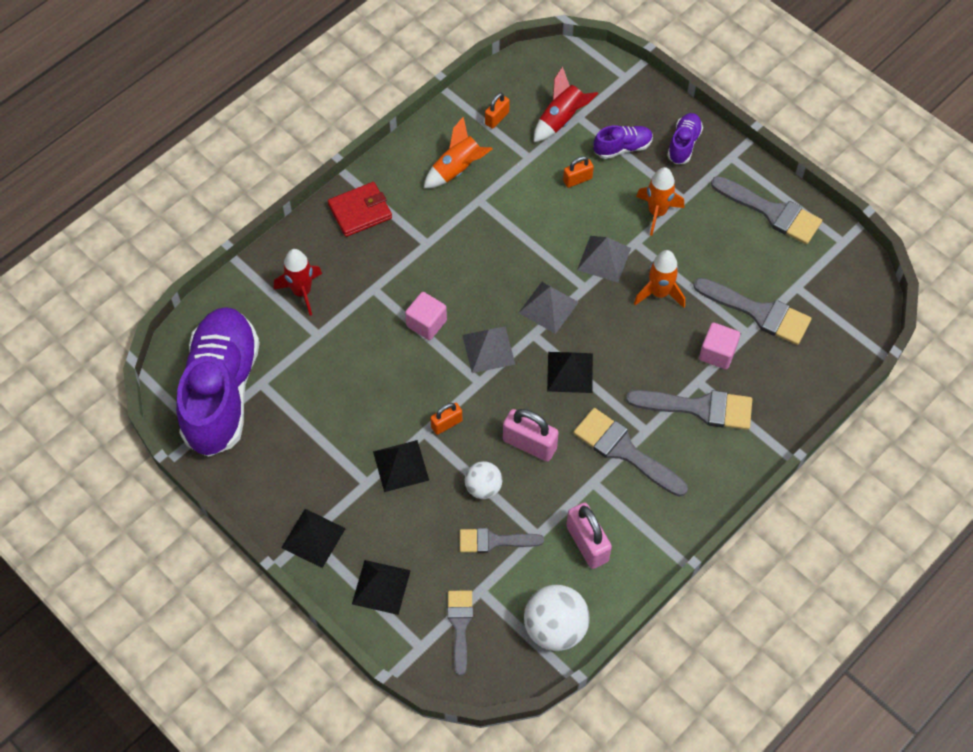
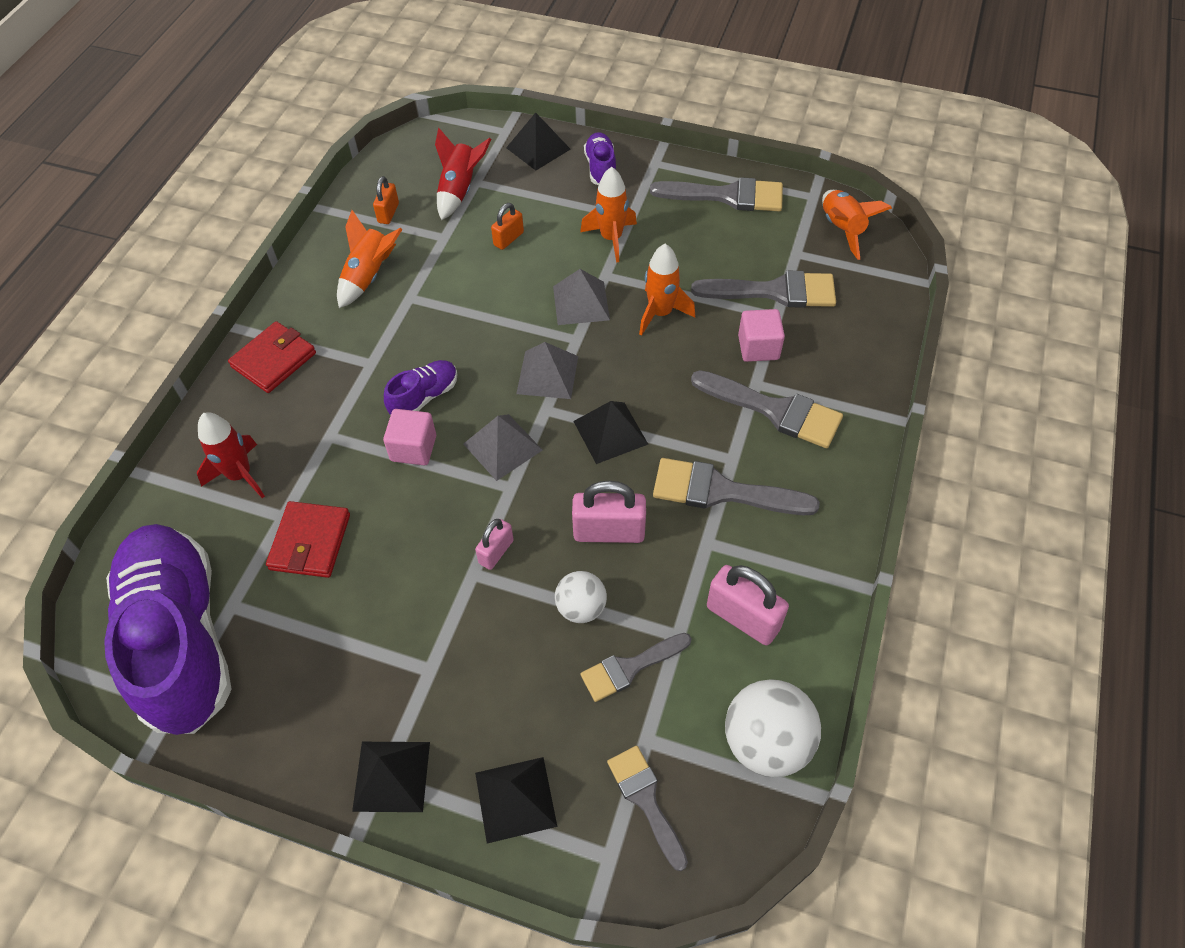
camera: 25 degrees left, 5 degrees down
(328, 361) = (310, 542): none -> red wallet
(400, 465) = (463, 627): black pyramid -> black pyramid (538, 148)
(446, 424) = (496, 552): orange padlock -> pink padlock
(622, 148) = (539, 193): purple shoe -> purple shoe (424, 397)
(699, 408) = (775, 410): grey brush -> grey brush turned 45 degrees clockwise
(847, 281) = (841, 229): none -> orange rocket

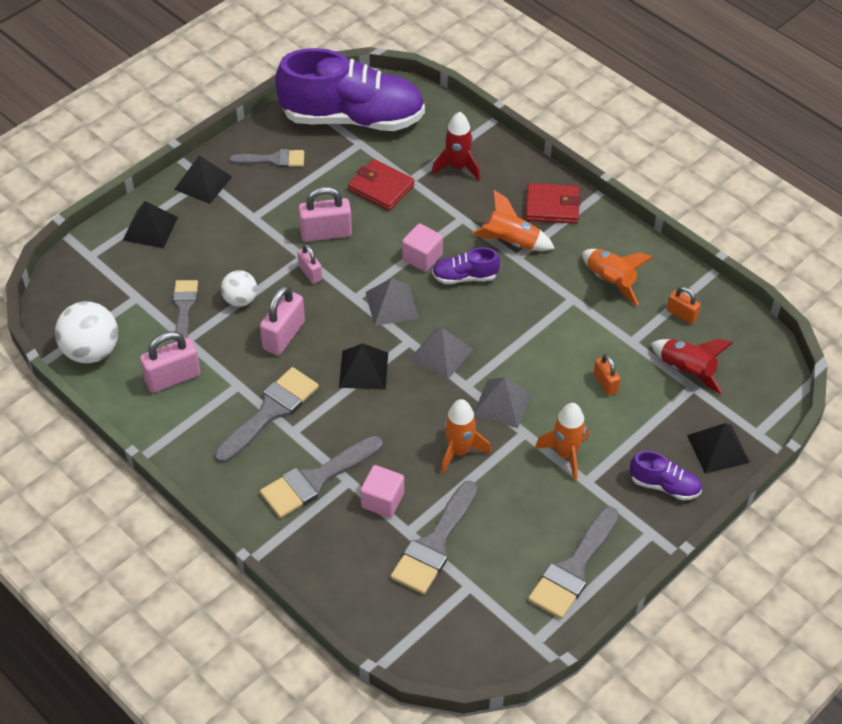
camera: 115 degrees right, 5 degrees down
(274, 360) = (552, 206): red wallet -> red wallet turned 60 degrees counterclockwise
(420, 566) = (326, 233): none -> pink padlock
(424, 397) = (465, 277): purple shoe -> purple shoe turned 105 degrees clockwise
(646, 800) = (105, 282): grey brush -> grey brush (273, 160)
(841, 229) = (478, 639): orange rocket -> orange rocket (511, 242)

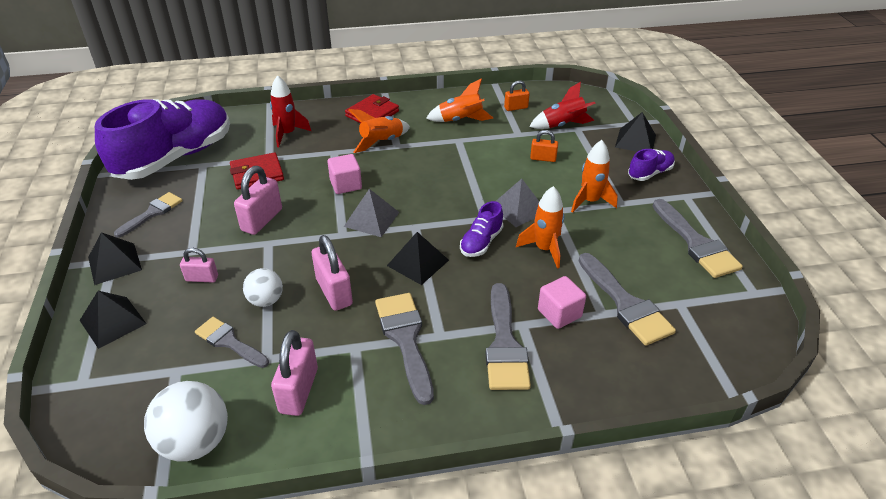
camera: 55 degrees left, 10 degrees down
(310, 273) = (289, 246): pink padlock -> pink padlock (202, 278)
(441, 354) = (444, 216): grey pyramid -> none
(465, 277) = (387, 174): purple shoe -> purple shoe (481, 242)

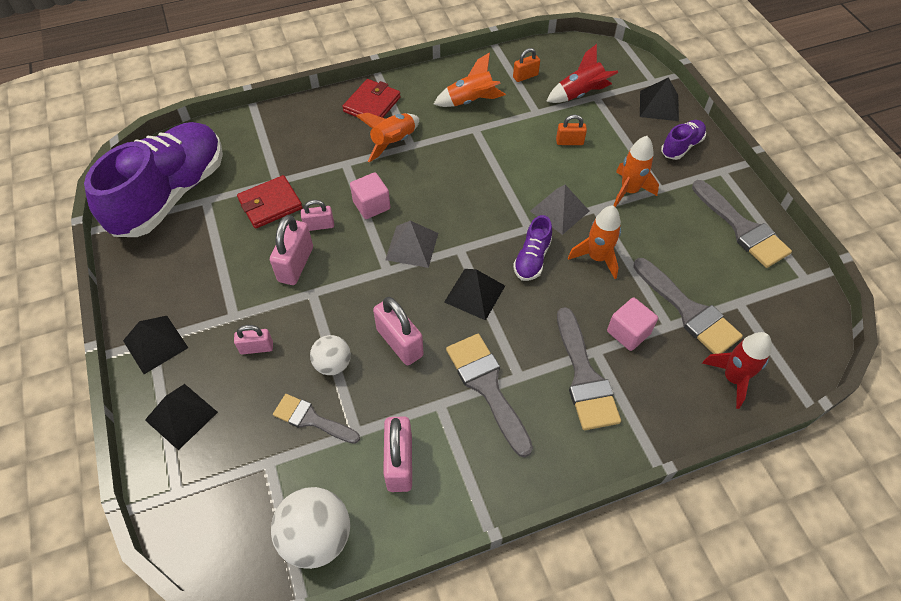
camera: 10 degrees left, 15 degrees up
(152, 213) = (172, 273): grey brush -> none
(287, 134) = (286, 145): red rocket -> red rocket (733, 378)
(293, 194) = (319, 225): none -> pink padlock

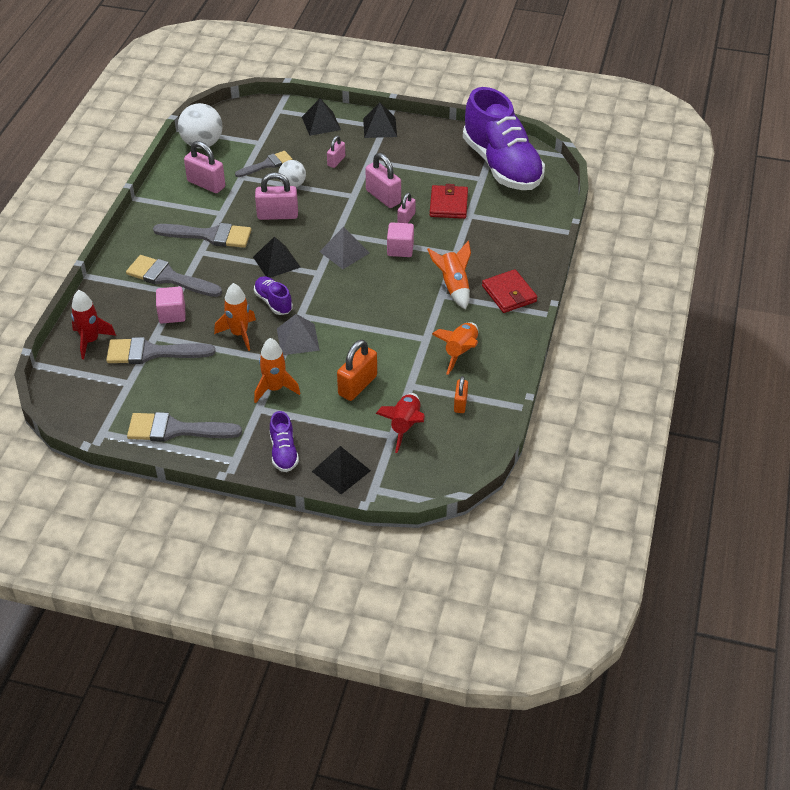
camera: 125 degrees right, 10 degrees down
(569, 142) = (357, 385): orange padlock -> orange padlock, size x1.69

